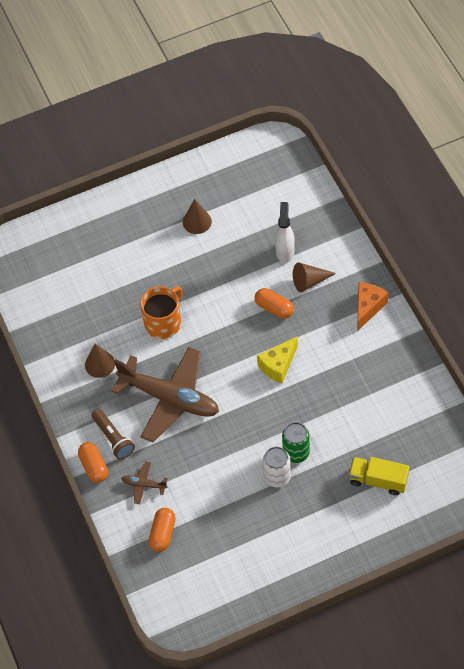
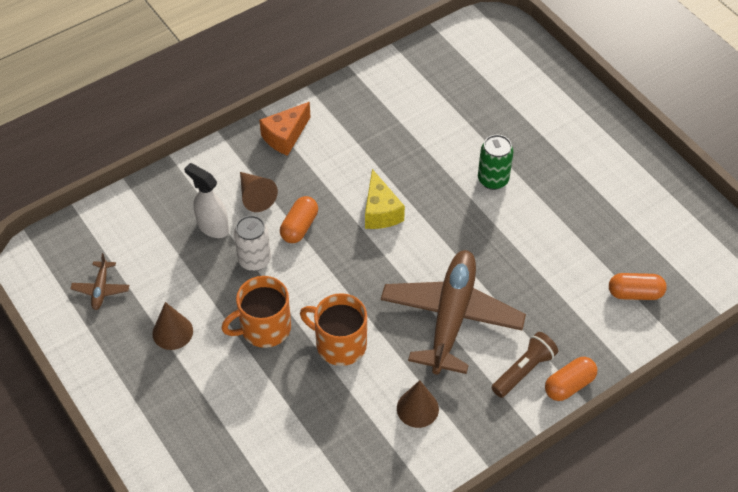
camera: 105 degrees left, 5 degrees down
(144, 485) = (578, 324): brown plane -> brown plane (101, 289)
(188, 277) = (264, 328): none -> orange mug
(277, 477) = (528, 193): white can -> white can (254, 260)
(278, 365) = (380, 212): yellow cheese -> yellow cheese turned 45 degrees clockwise
(285, 251) = (212, 227): white spray bottle -> white spray bottle turned 45 degrees clockwise
(368, 307) = (285, 136): orange cheese -> orange cheese turned 60 degrees counterclockwise
(378, 480) = (507, 104): yellow truck -> none

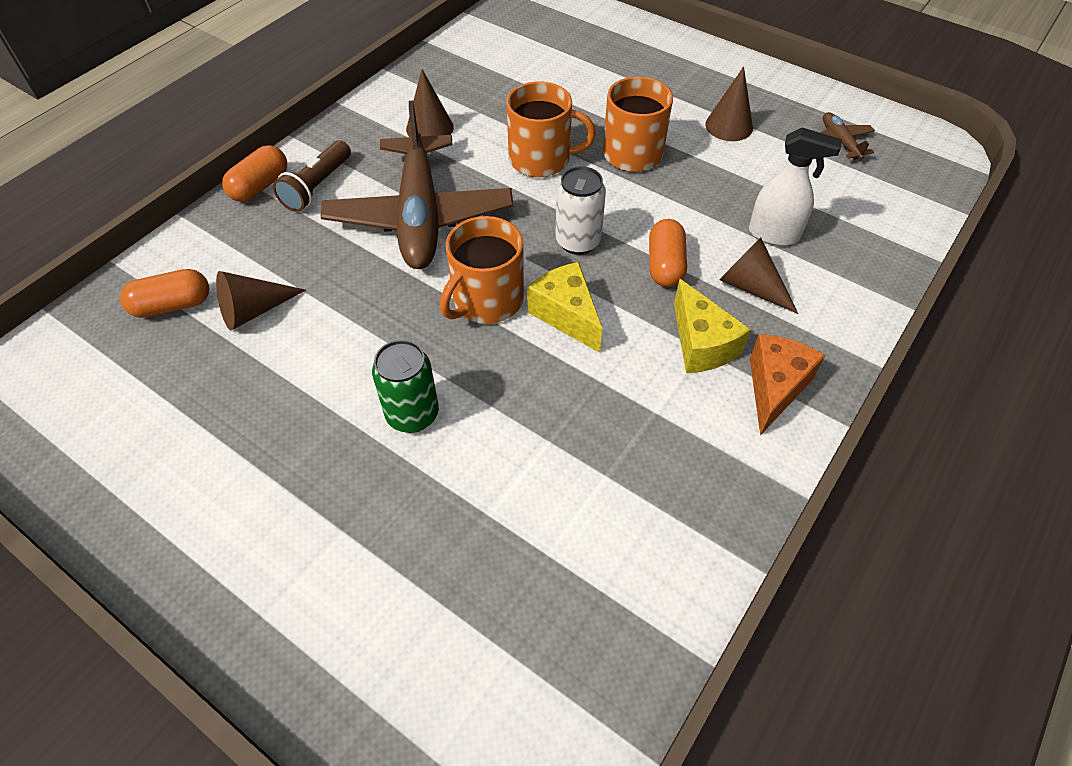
camera: 160 degrees right, 0 degrees up
(254, 260) = (694, 213): white can -> white can (578, 241)
(309, 171) = (701, 344): none -> yellow cheese
(426, 236) = (486, 300): none -> orange mug
(580, 273) = (254, 310): none -> brown cone

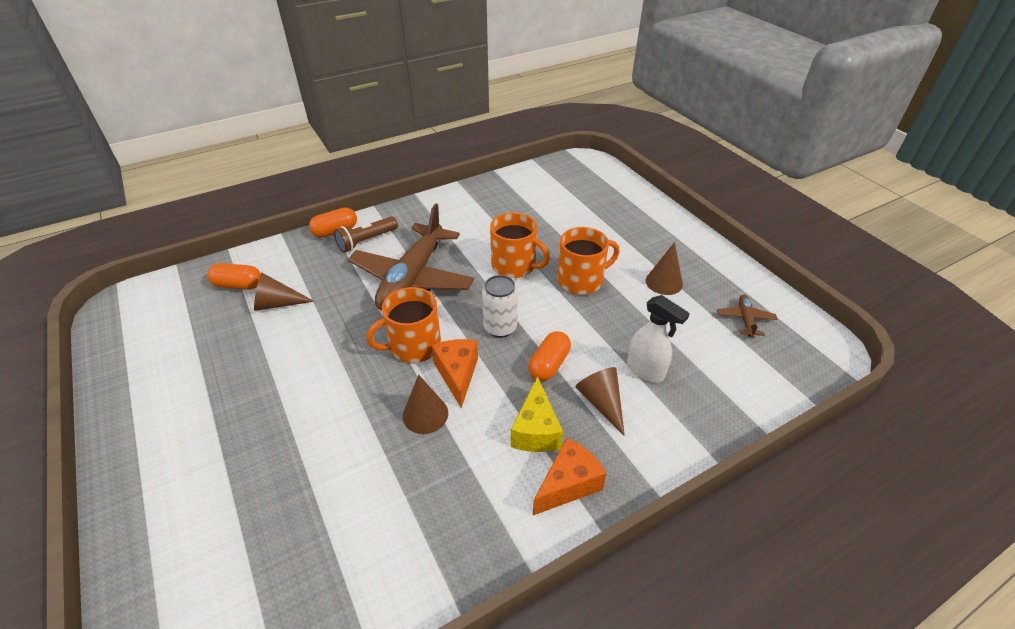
camera: 25 degrees right, 10 degrees down
(412, 414) = (316, 402): green can -> none
(429, 128) = (458, 225): brown cone -> brown cone (425, 414)
(566, 315) = (457, 374): yellow cheese -> orange cheese

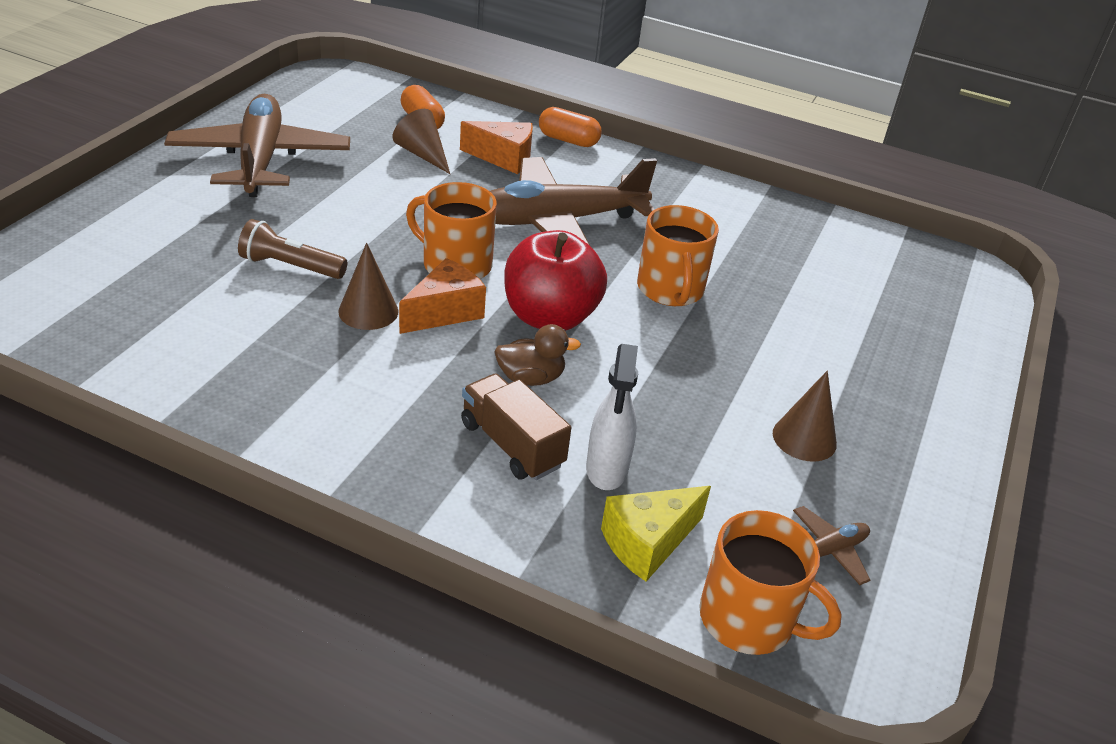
camera: 50 degrees right, 5 degrees down
(185, 397) = (260, 160): none -> brown plane
(366, 241) = (578, 166): brown flashlight -> brown flashlight (290, 266)
(500, 328) = (550, 317): white can -> red apple
(536, 430) = (418, 402): yellow cheese -> yellow cheese (648, 543)
(549, 364) = (530, 378): orange capsule -> brown duck
(568, 484) = (363, 456): orange cheese -> orange cheese (504, 158)
(581, 280) = (712, 356): orange mug -> orange mug (749, 619)
(601, 402) = (512, 445): brown cone -> brown truck

